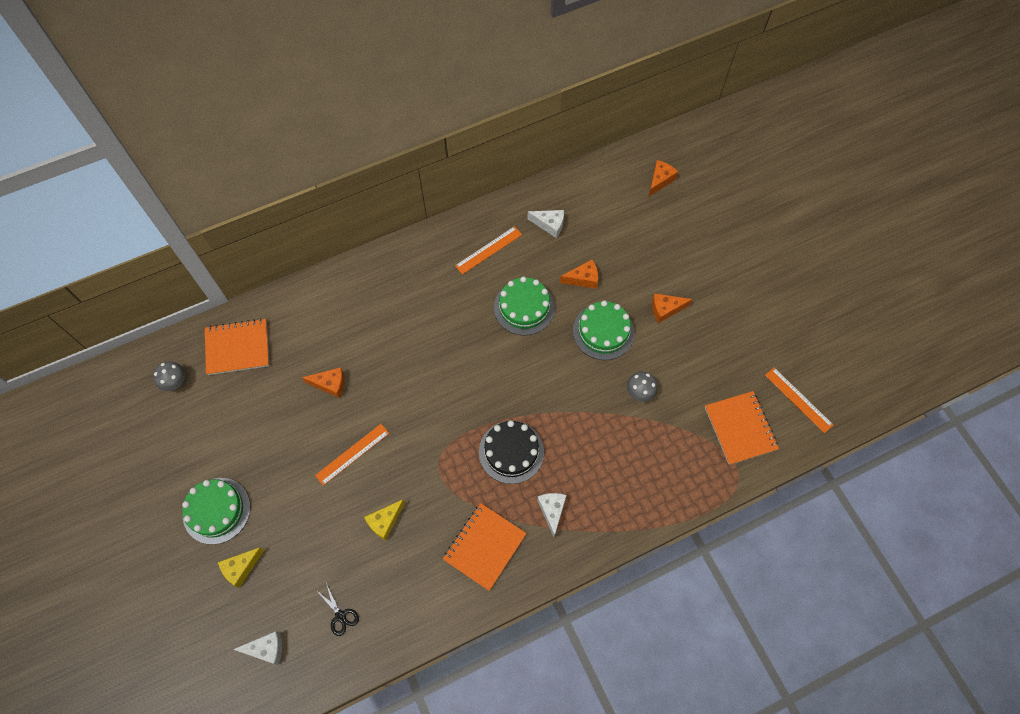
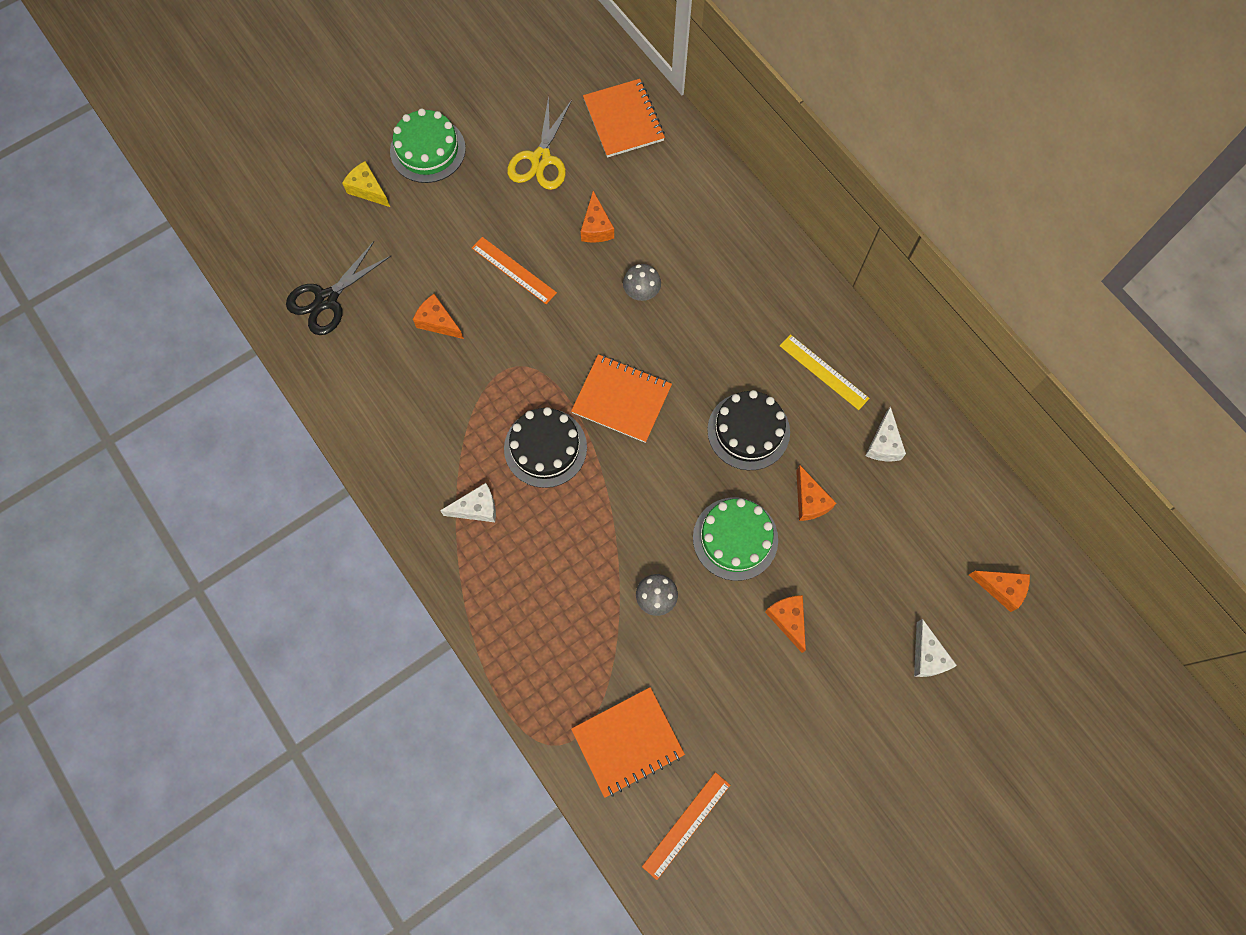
camera: 80 degrees right, 5 degrees up
(175, 381) = (569, 69): grey mushroom -> grey mushroom (641, 291)
(254, 417) = (541, 159): none -> yellow scissors
(266, 649) = (285, 235): white cheese -> white cheese (927, 656)
(340, 616) = (327, 299): black scissors -> black scissors, size x1.86
(385, 522) = (438, 322): yellow cheese -> orange cheese
(484, 546) = (422, 437): orange notebook -> orange notebook (621, 399)
(488, 250) = (824, 372): orange ruler -> yellow ruler
(524, 307) = (748, 431): green cake -> black cake

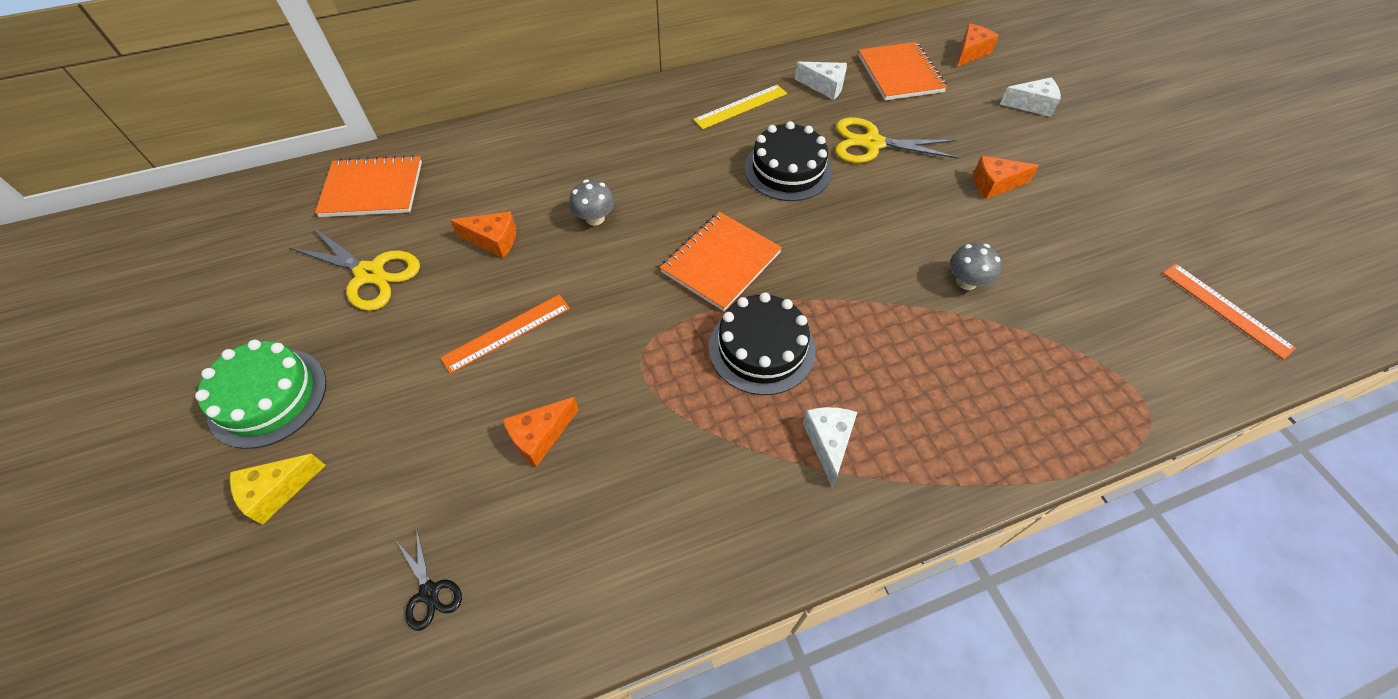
camera: 75 degrees left, 15 degrees down
(327, 299) = (429, 592): black scissors -> black scissors, size x0.54
(628, 742) = (1138, 342): orange notebook -> orange notebook (900, 74)
(735, 538) = (904, 204): green cake -> none
(809, 501) = (872, 144): orange cheese -> yellow scissors

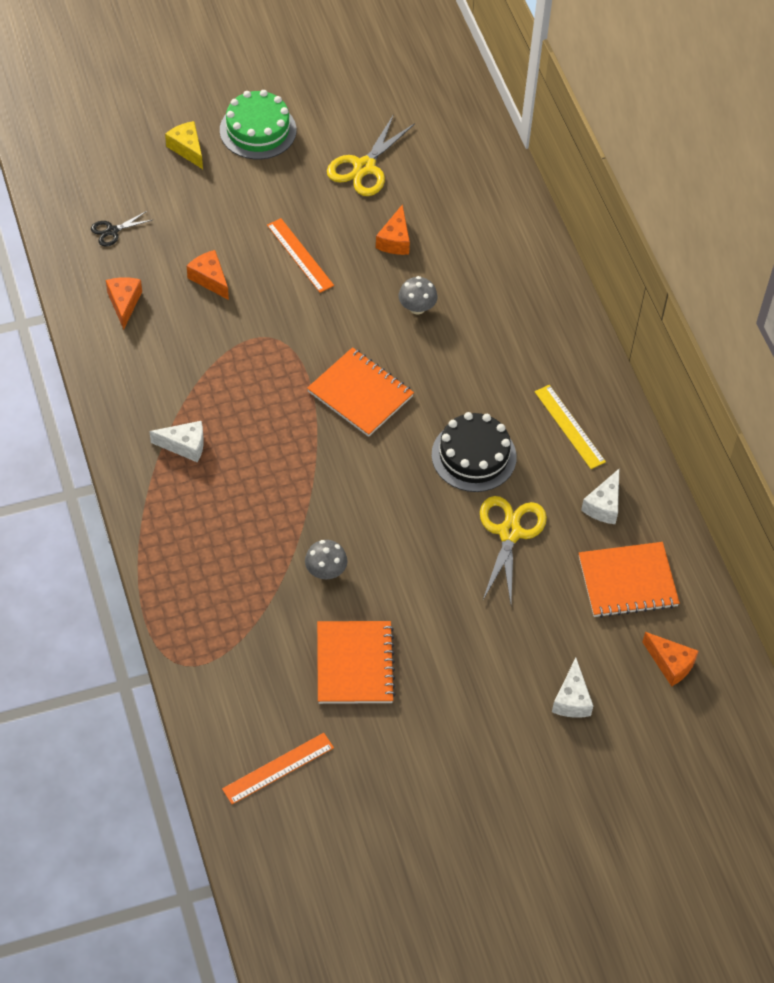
camera: 90 degrees right, 0 degrees up
(372, 189) = (459, 155): orange notebook -> orange notebook (355, 664)
(761, 348) = (270, 414): black cake -> none
(995, 184) = (446, 627): orange cheese -> orange cheese (124, 303)

